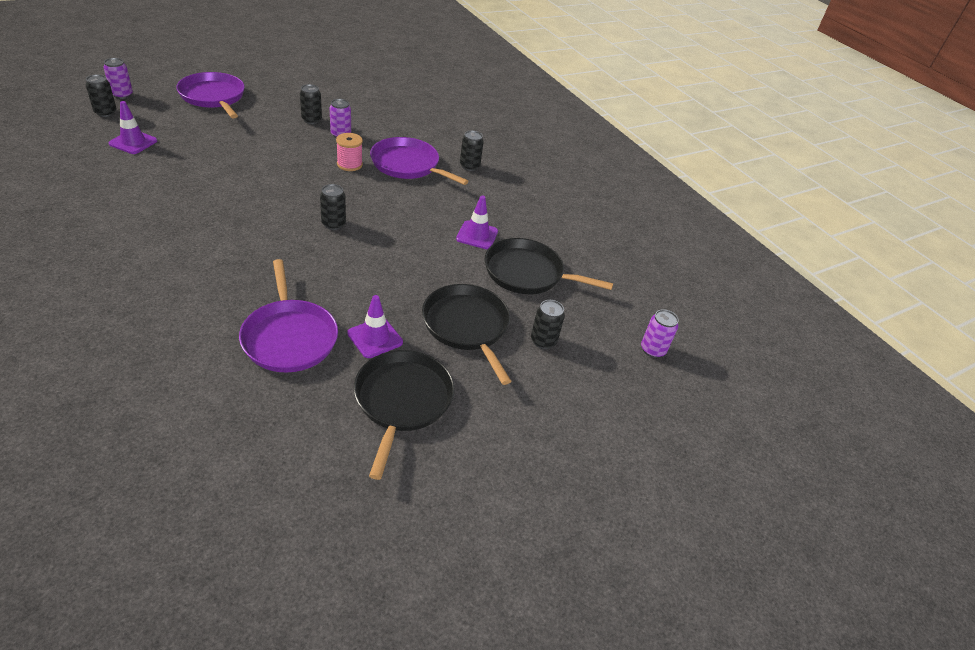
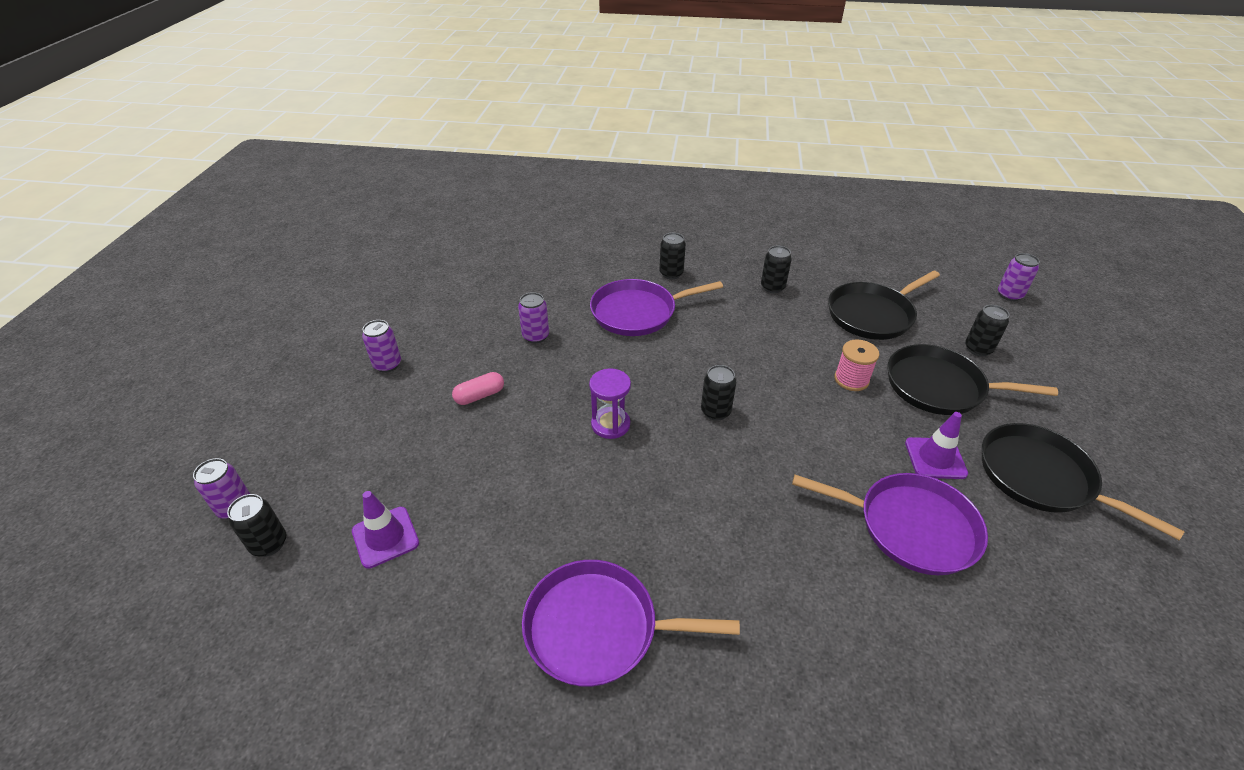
camera: 45 degrees left, 0 degrees up
(213, 97) = (342, 412): purple pan -> purple pan (598, 628)
(264, 96) = (387, 365): none -> purple can
(266, 133) = (479, 396): none -> pink capsule
(283, 186) = (610, 424): none -> purple hourglass
(311, 120) = (482, 346): black can -> black can (772, 287)
(349, 164) = (604, 353): pink spool -> pink spool (851, 379)
(477, 235) = (795, 319): purple traffic cone -> none

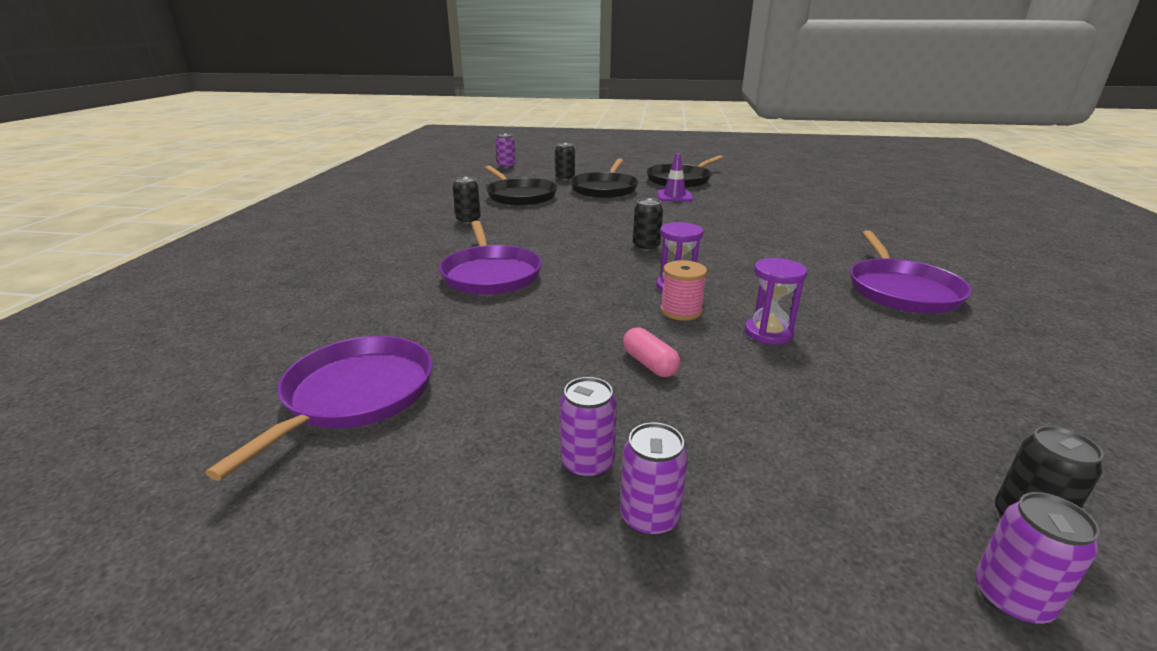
camera: 90 degrees left, 15 degrees down
(385, 537) = (916, 408): purple traffic cone -> none
(514, 474) = (768, 333): none -> purple hourglass
(535, 336) = (525, 332): purple can -> purple can (649, 518)
(671, 273) = (421, 258): black can -> none
(851, 379) = (599, 207): pink spool -> pink spool (681, 311)
(910, 527) = (736, 206): purple pan -> purple pan (354, 395)

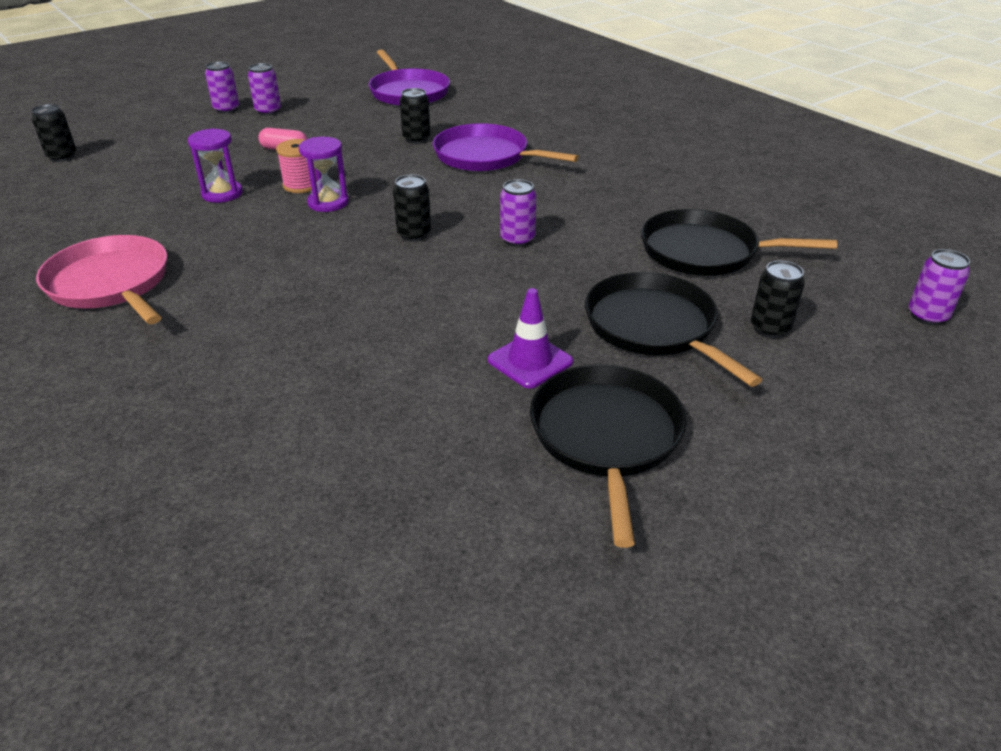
camera: 135 degrees right, 10 degrees up
(468, 220) = (642, 191): black can -> black can (416, 139)
(901, 290) = (111, 284): purple pan -> pink pan
(1011, 599) = (79, 135): purple can -> purple can (517, 240)

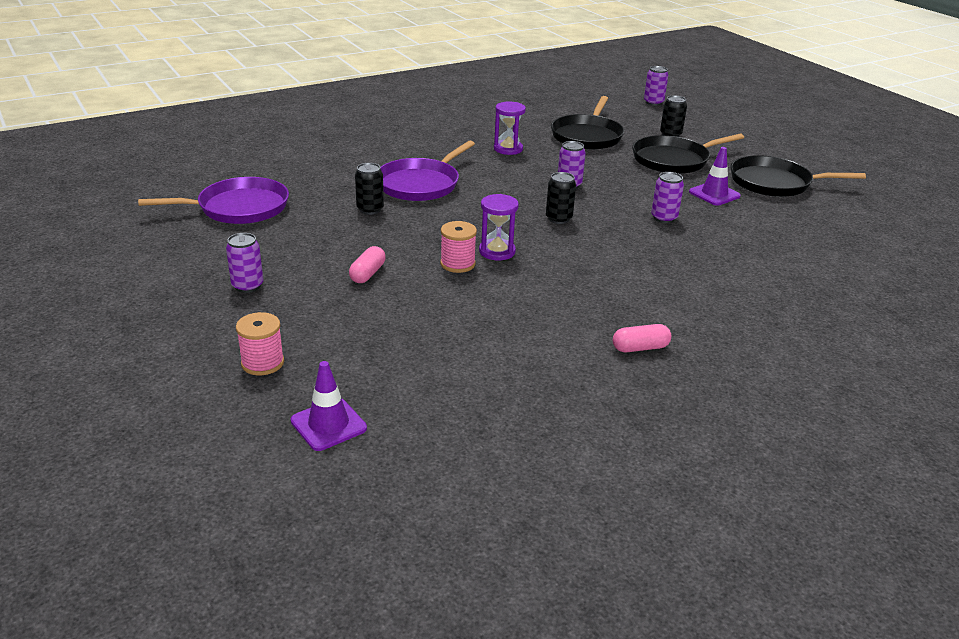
camera: 85 degrees left, 5 degrees down
(62, 157) = (328, 424): black can -> purple traffic cone
(111, 284) = (640, 348): pink pan -> pink capsule
(152, 129) = (262, 363): none -> pink spool
(222, 194) = (467, 304): purple hourglass -> purple hourglass (508, 149)
(226, 109) = (223, 314): purple can -> purple can (664, 218)

